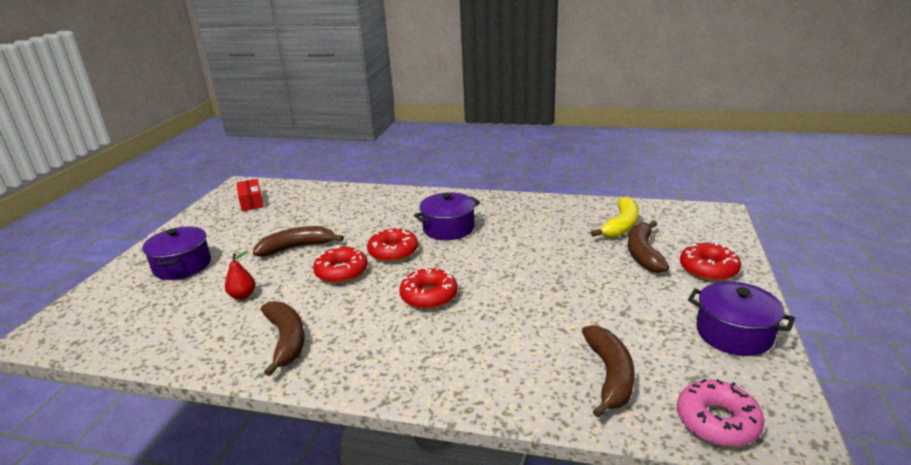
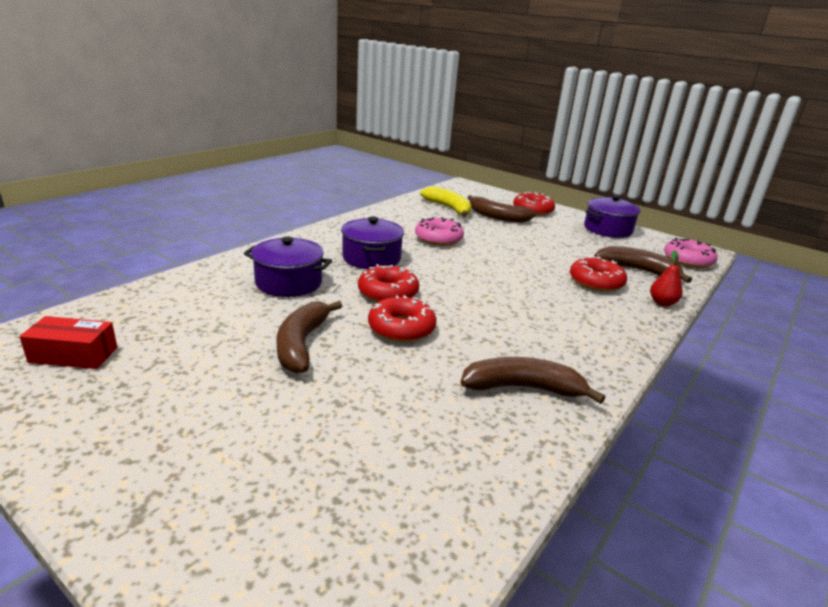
camera: 70 degrees left, 0 degrees up
(182, 266) = (227, 456): purple pot -> purple pot (289, 283)
(242, 295) = (392, 405): red pear -> red pear (662, 303)
(429, 296) = (493, 298): red donut -> red donut (596, 282)
(529, 241) = (438, 239): none -> pink donut

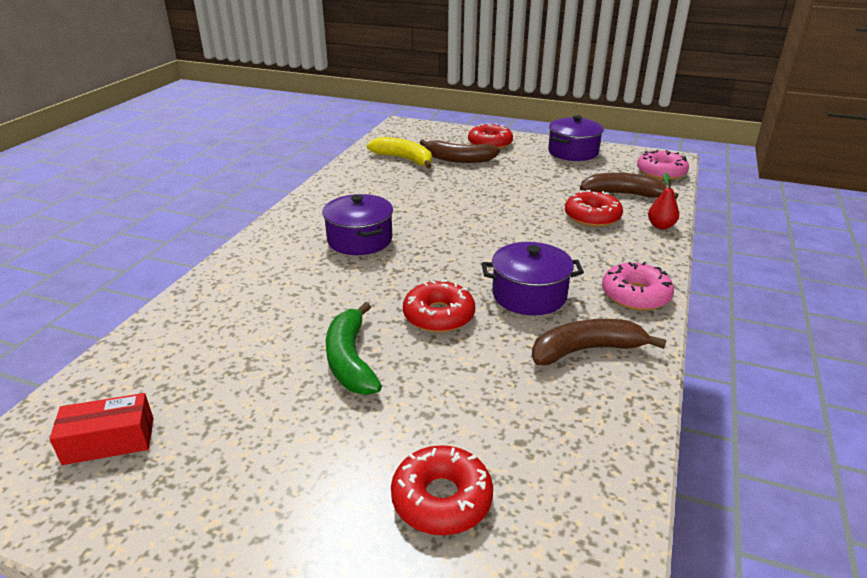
camera: 15 degrees left, 5 degrees up
(289, 283) = (290, 291): purple pot -> purple pot (529, 295)
(302, 344) = (350, 360): brown banana -> green banana
(388, 293) = (401, 278): red donut -> red donut (441, 499)
(438, 239) = (415, 200): pink donut -> pink donut (635, 295)

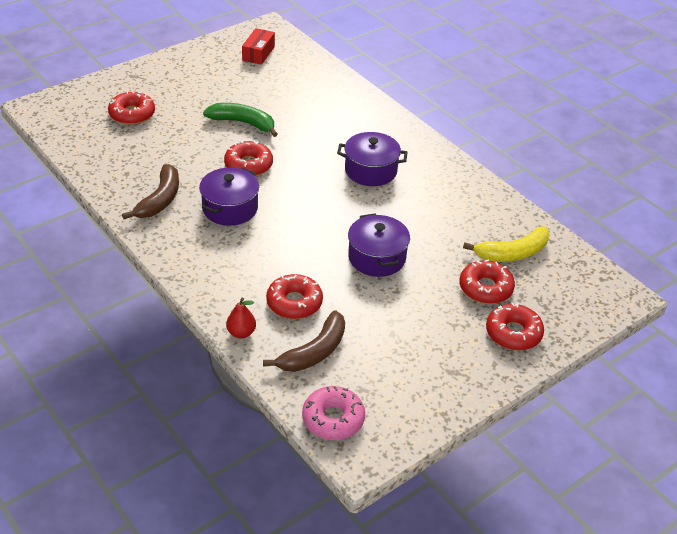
camera: 120 degrees right, 10 degrees up
(458, 159) = (485, 288): brown banana -> red donut
(573, 152) = (440, 385): purple pot -> purple pot (377, 257)
(635, 295) = (180, 252): pink donut -> none

